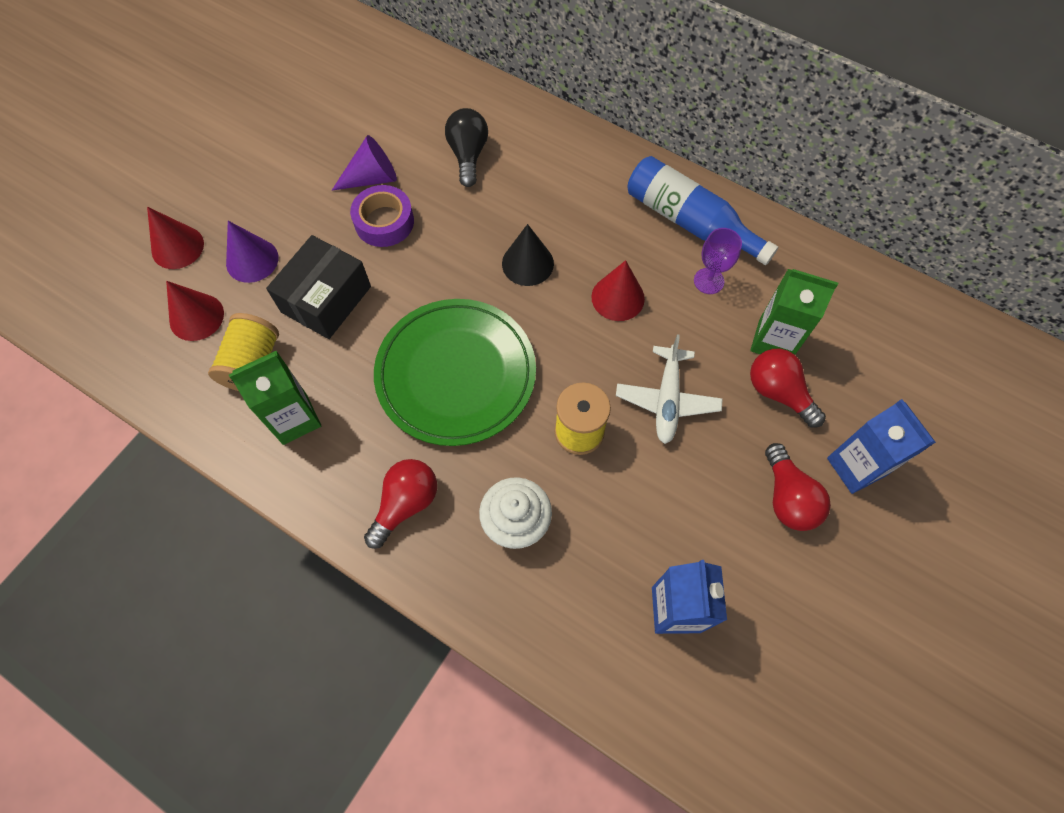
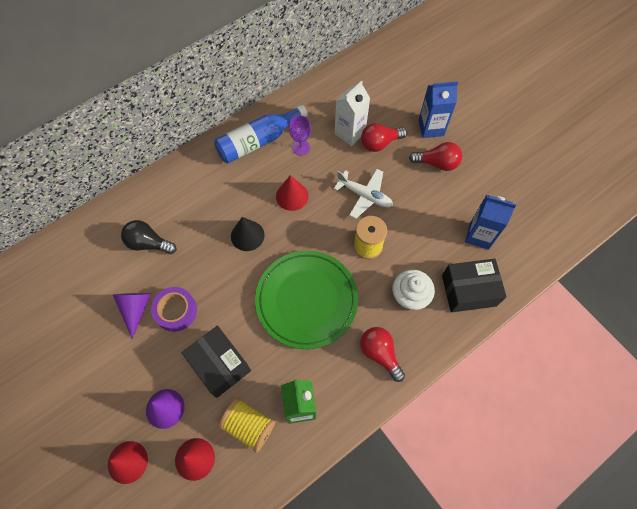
camera: 70 degrees left, 0 degrees up
(562, 617) = (469, 290): none -> black box
(773, 341) = (350, 133): green carton -> white carton

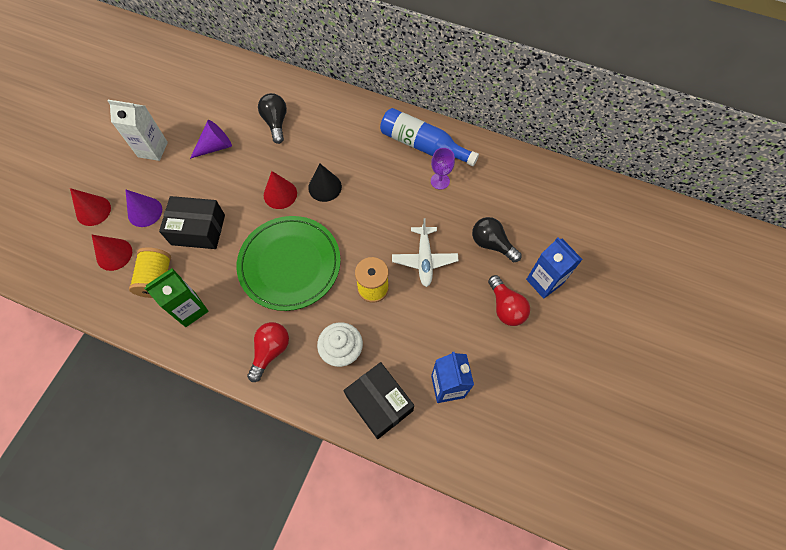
camera: 60 degrees right, 0 degrees up
(176, 311) = (228, 174): purple tape -> none
(219, 365) = (198, 230): black box -> black box turned 75 degrees clockwise
(292, 196) = (385, 200): red cone -> red cone (280, 194)
(350, 133) = (484, 212): white carton -> white carton (153, 149)
(380, 143) = (491, 244): red light bulb -> black light bulb

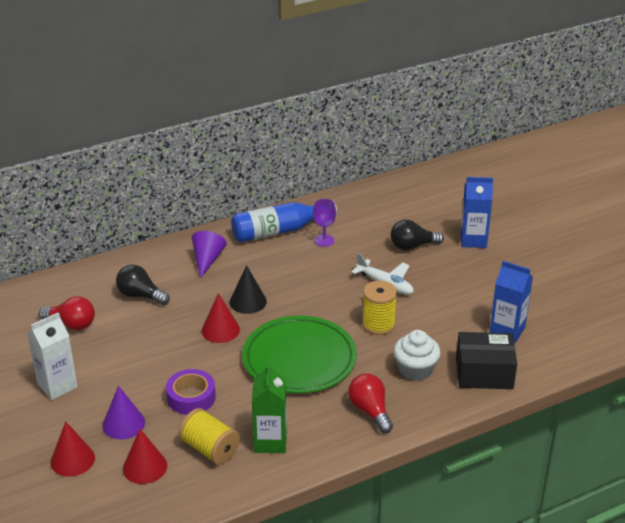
camera: 50 degrees left, 30 degrees down
(198, 230) = (191, 397): black box -> purple tape
(215, 146) = (113, 344): purple cone -> purple cone (207, 260)
(505, 307) = (473, 268): red light bulb -> red light bulb (72, 324)

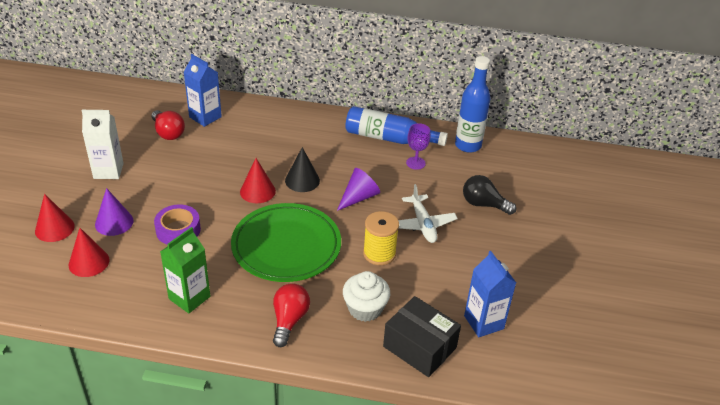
camera: 35 degrees right, 5 degrees up
(140, 295) = (235, 136): black light bulb -> none
(207, 260) = (311, 134): purple cone -> purple cone (359, 197)
(210, 449) = (144, 276): yellow spool -> none
(348, 206) = (468, 145): none -> blue bottle
(473, 240) = (544, 227): blue carton -> blue carton (205, 117)

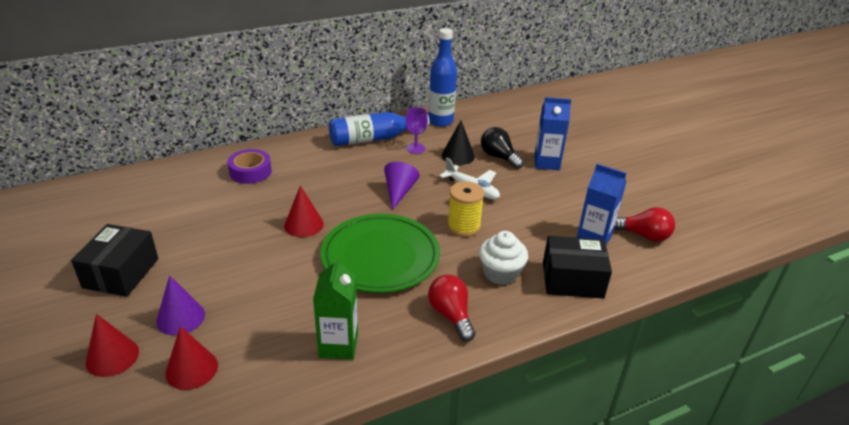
camera: 35 degrees left, 5 degrees down
(108, 171) = (121, 273): white carton -> black box
(168, 133) = (155, 212): red light bulb -> red light bulb (643, 235)
(178, 230) = (260, 292): purple tape -> purple tape (250, 172)
(205, 117) = (181, 184): blue carton -> blue carton (546, 163)
(302, 180) = (335, 199): black cone -> black cone (458, 155)
(483, 204) = (499, 157): black light bulb -> black light bulb turned 60 degrees clockwise

